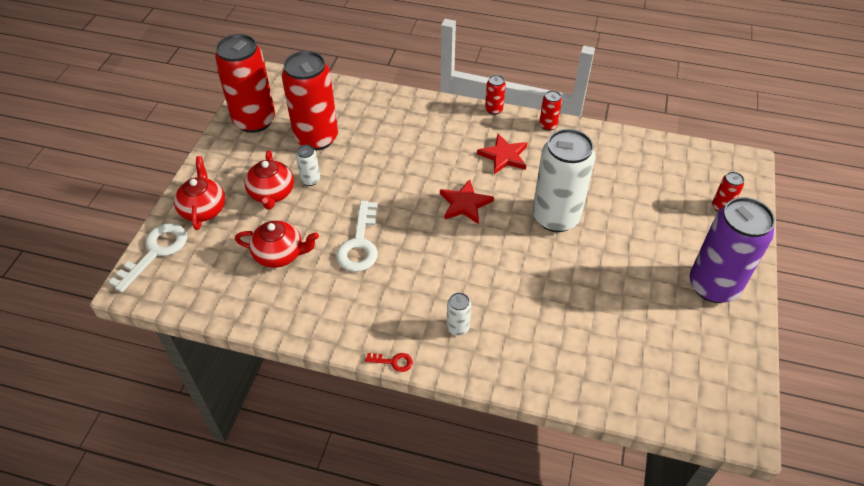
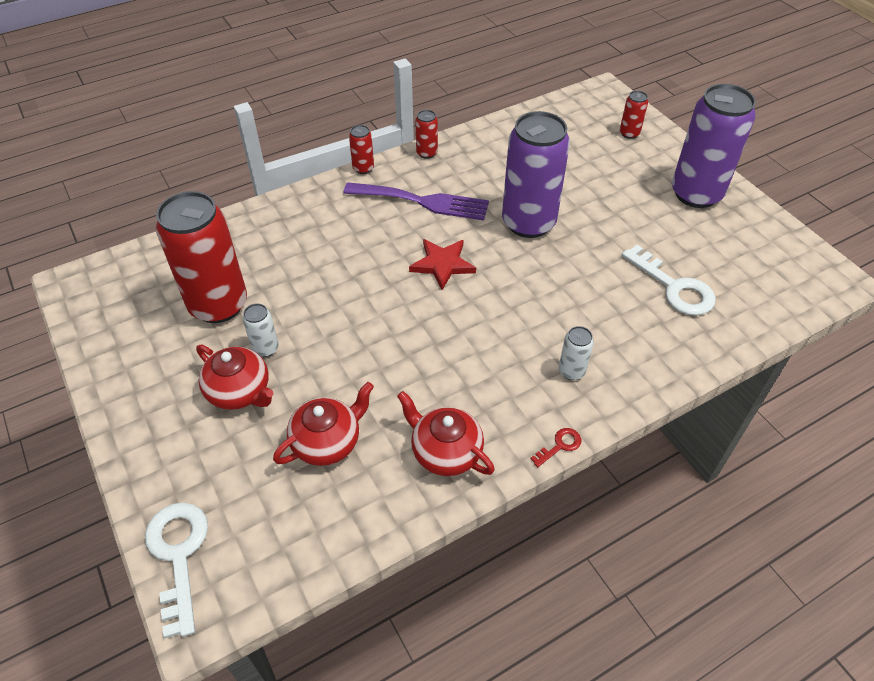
camera: 45 degrees left, 0 degrees up
(203, 209) = (179, 465): red teapot -> red teapot (445, 451)
(254, 121) = (121, 335): red can -> none
(359, 244) = (394, 369): white key -> white key (674, 287)
(504, 156) = (423, 202): red star -> purple fork
(555, 217) = (528, 223): white can -> purple can

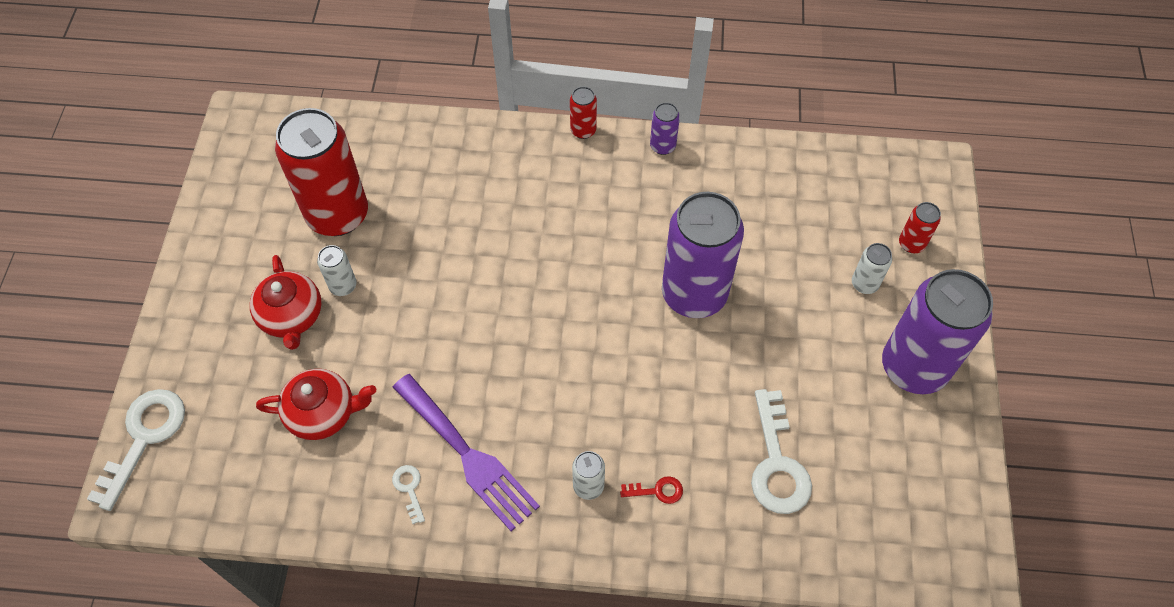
camera: 35 degrees right, 10 degrees up
(423, 202) = (609, 206): purple fork -> purple fork (468, 456)
(426, 153) = (662, 146): red can -> purple can
(442, 264) = (567, 292): red star -> none
(445, 451) = (409, 489): red teapot -> white key
(560, 445) = (511, 552): red key -> red key (657, 491)
(624, 166) = (864, 284): none -> white can

